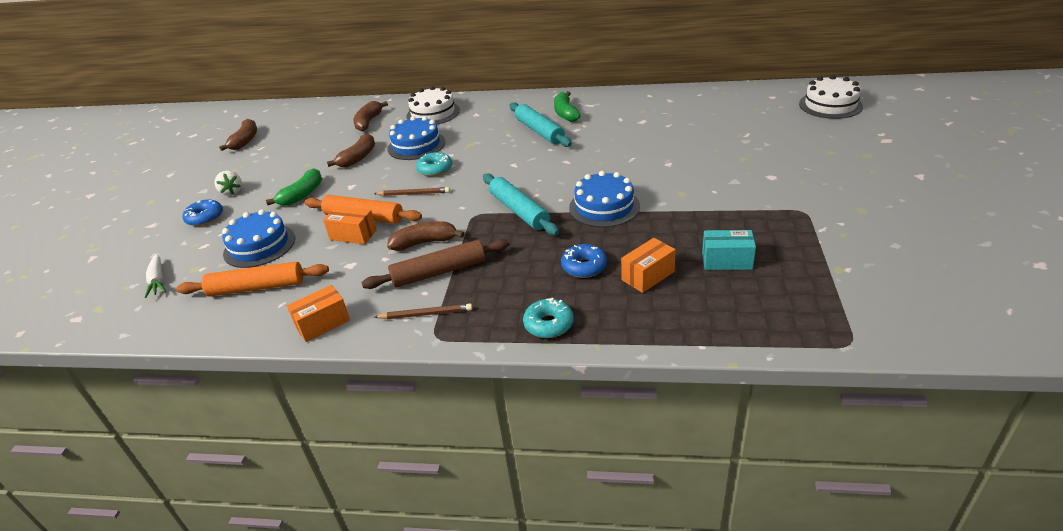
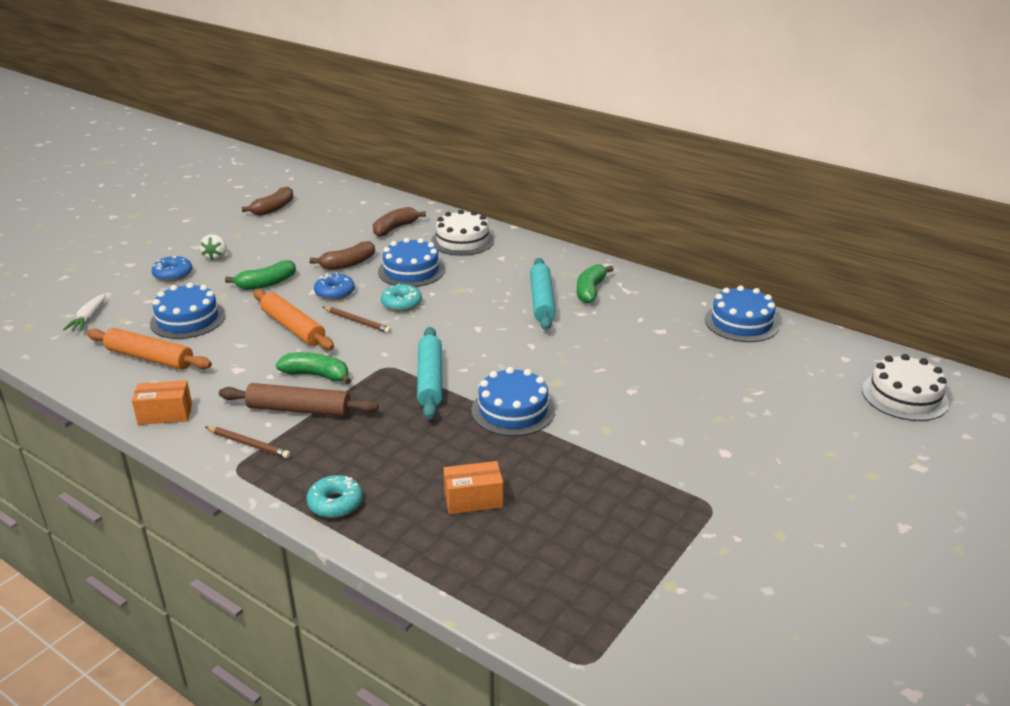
camera: 25 degrees right, 5 degrees down
(353, 235) = (268, 341): orange box -> none
(424, 242) = (316, 375): brown banana -> green banana
(584, 267) = (426, 463): blue donut -> blue donut (335, 292)
(687, 98) = (741, 322): none -> blue cake
(727, 261) = (566, 521): turquoise box -> none

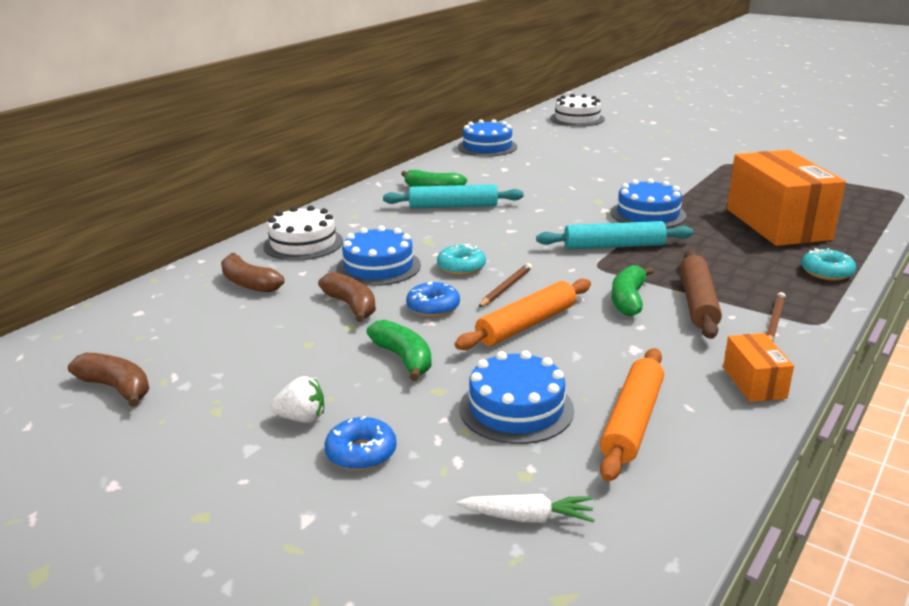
camera: 90 degrees left, 5 degrees down
(473, 500) = (777, 224): orange box -> orange box, size x2.23

